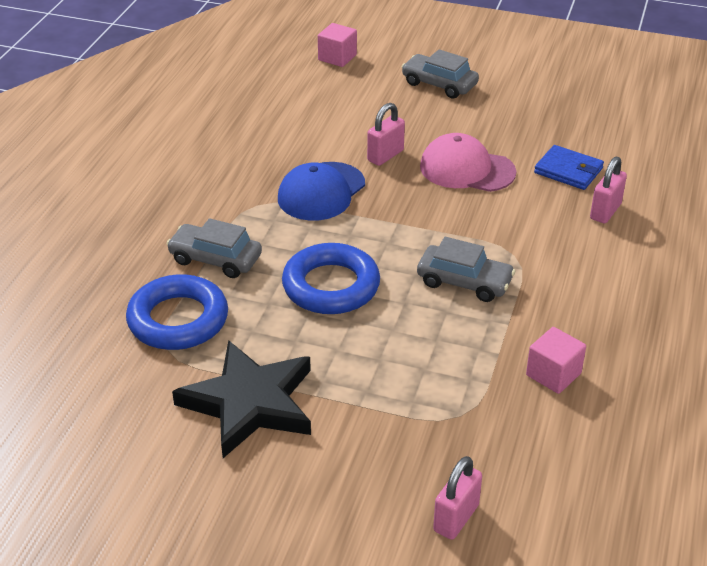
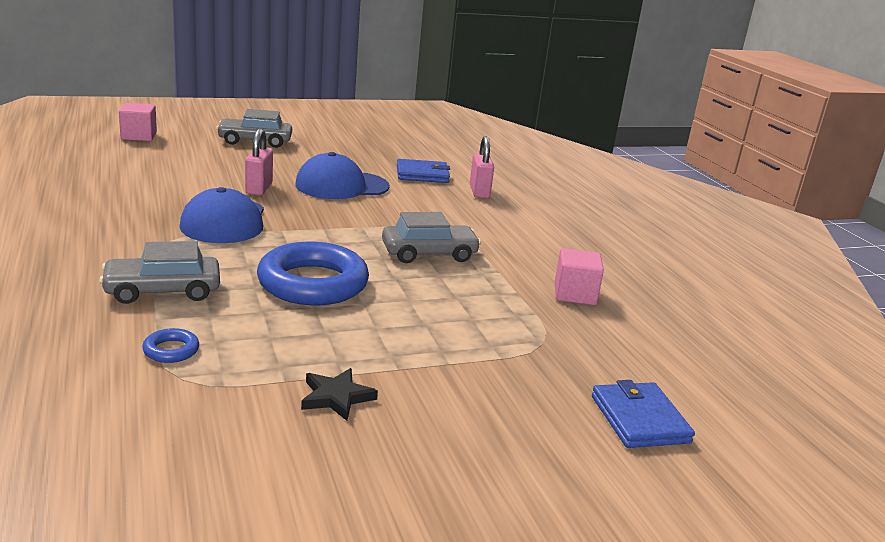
camera: 40 degrees left, 15 degrees down
(178, 320) = (171, 350): blue ring -> blue ring, size x0.41
(250, 403) = (336, 397): black star -> black star, size x0.42
(456, 518) = (639, 419): pink padlock -> blue wallet
(467, 169) = (341, 186): pink cap -> blue cap

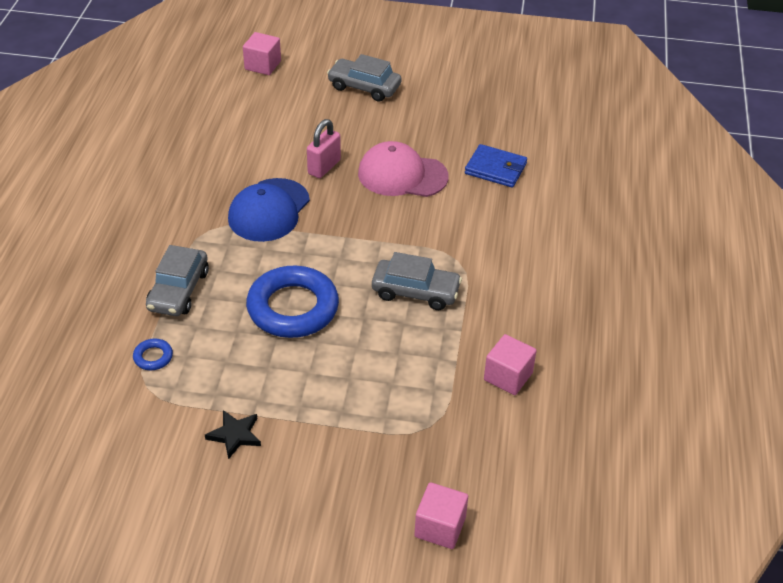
camera: 30 degrees right, 20 degrees up
(162, 291) = (178, 290): grey car -> grey car turned 90 degrees counterclockwise
(341, 186) = (402, 175): blue cap -> pink cap
(479, 192) = (534, 208): pink padlock -> none
(639, 419) = (440, 527): blue wallet -> pink cube

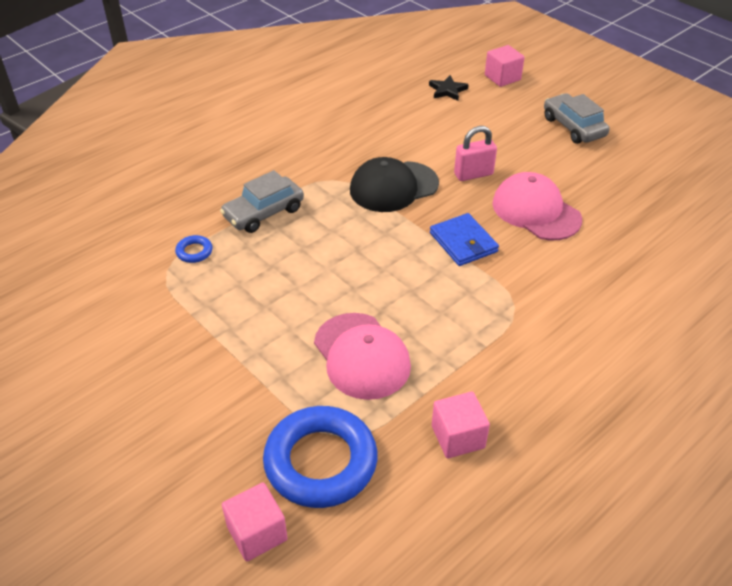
camera: 40 degrees right, 0 degrees up
(235, 435) = (185, 345): black star -> black star (447, 90)
(269, 210) = (393, 187): blue cap -> black cap
(293, 308) = (333, 271): blue ring -> blue ring (321, 462)
(384, 360) = (361, 356): none -> pink cap
(415, 292) = (448, 313): grey car -> none
(495, 169) = (632, 246): blue wallet -> blue wallet (463, 242)

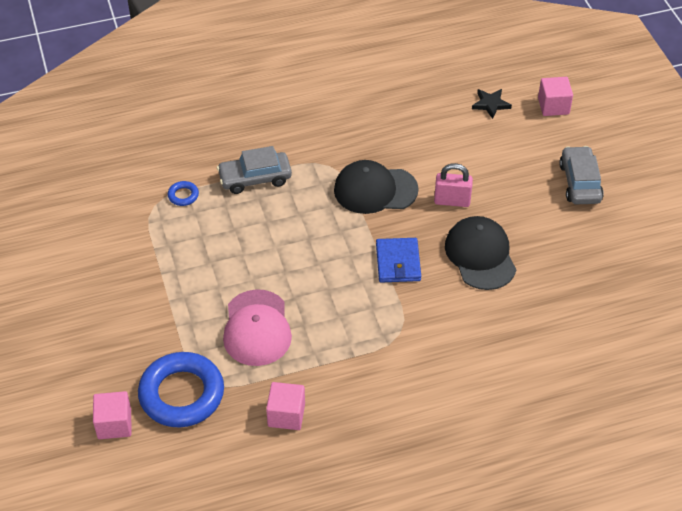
camera: 25 degrees right, 5 degrees up
(536, 211) = (480, 255): pink cap -> black cap

